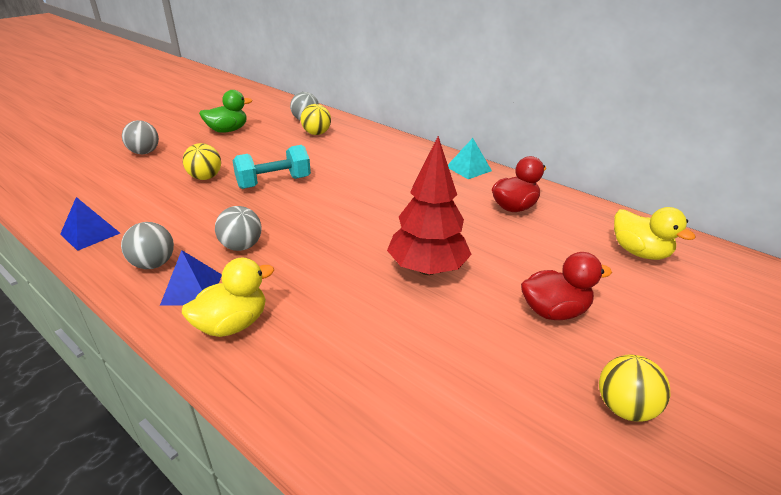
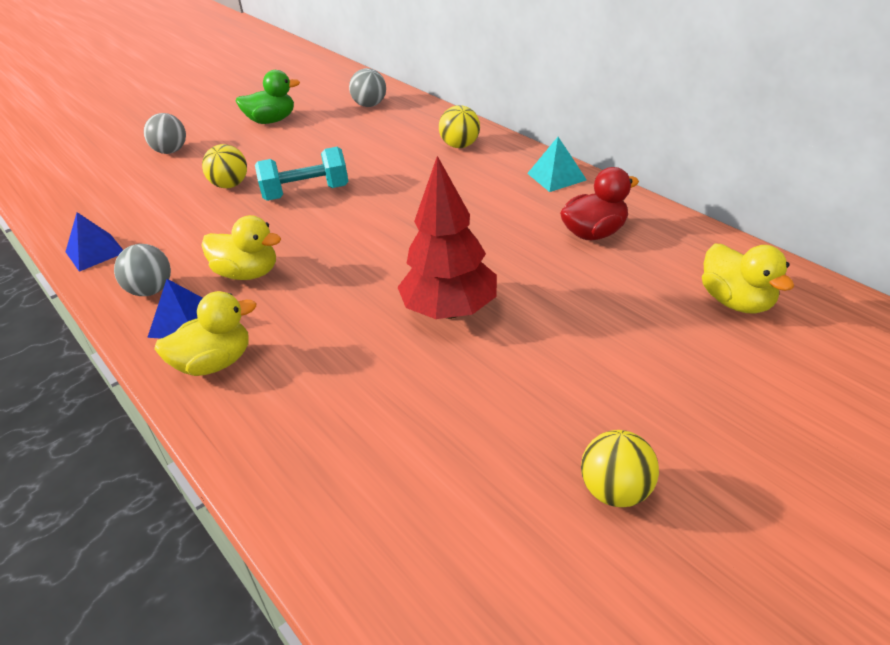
camera: 15 degrees right, 5 degrees up
(241, 246) = (248, 273): grey ball -> yellow duck
(316, 133) = (377, 125): yellow ball -> yellow ball (460, 146)
(554, 311) = (584, 372): red duck -> none

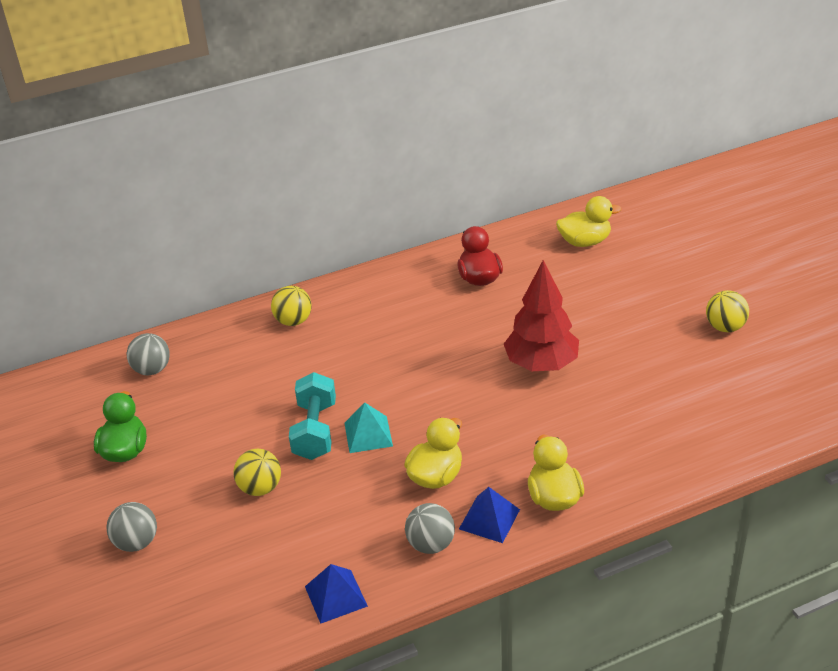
camera: 75 degrees left, 0 degrees up
(556, 176) = (386, 278): turquoise pyramid -> turquoise pyramid (368, 434)

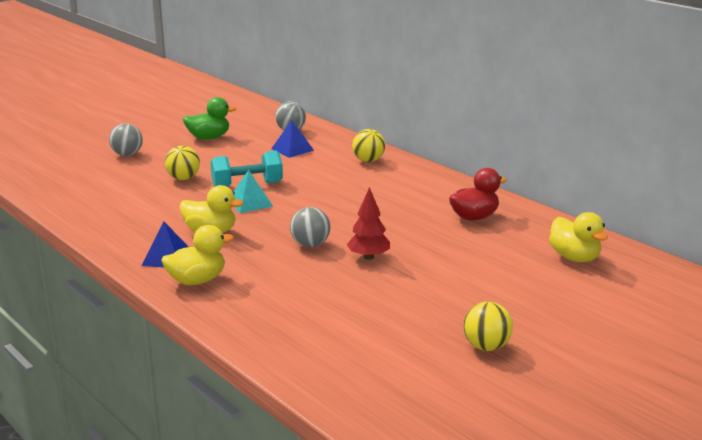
camera: 70 degrees right, 15 degrees down
(335, 596) = (83, 216): blue pyramid -> blue pyramid (292, 149)
(431, 544) = (136, 240): grey ball -> grey ball (310, 245)
(541, 364) = (368, 257): red tree -> red tree, size x0.61

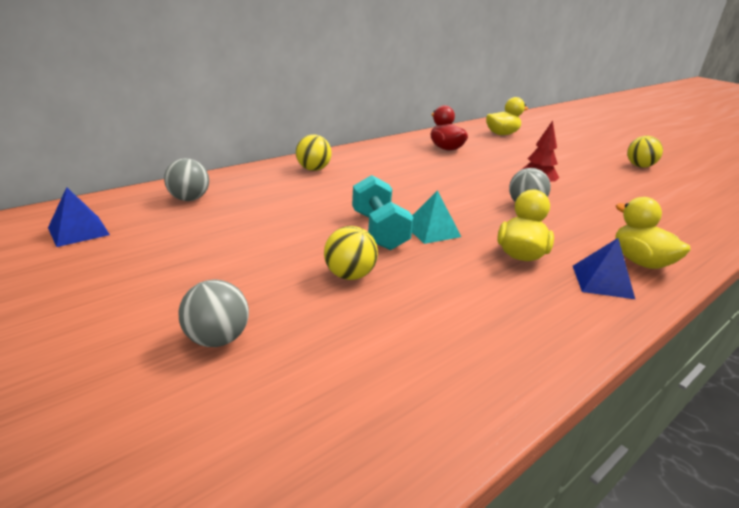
camera: 90 degrees left, 5 degrees up
(209, 138) = (176, 256): green duck -> none
(292, 149) = (261, 201): blue pyramid -> blue pyramid (78, 231)

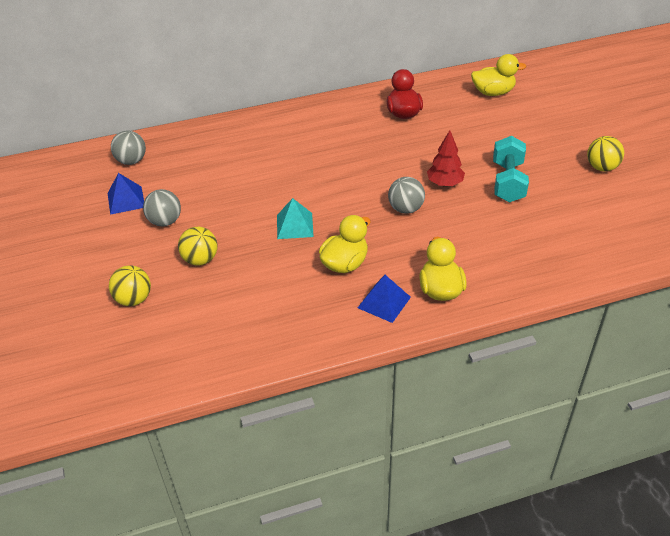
camera: 25 degrees right, 15 degrees up
(78, 231) = (47, 186): blue pyramid -> blue pyramid (126, 200)
(217, 339) = (93, 293): grey ball -> grey ball (165, 221)
(313, 169) = (249, 134): yellow ball -> yellow ball (134, 299)
(379, 231) = (252, 219): turquoise dumbbell -> turquoise dumbbell (507, 182)

